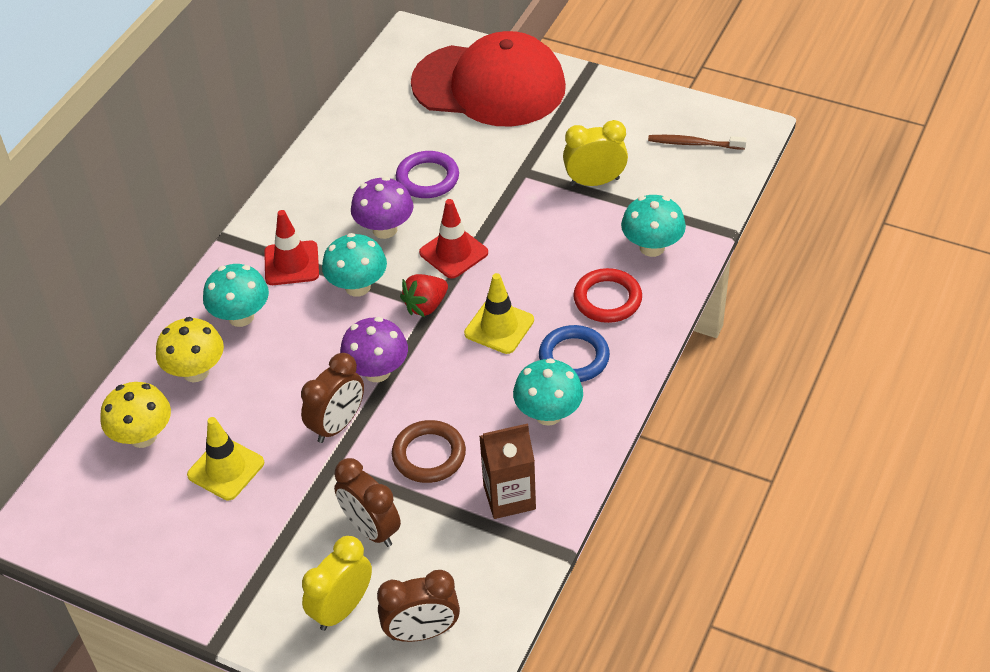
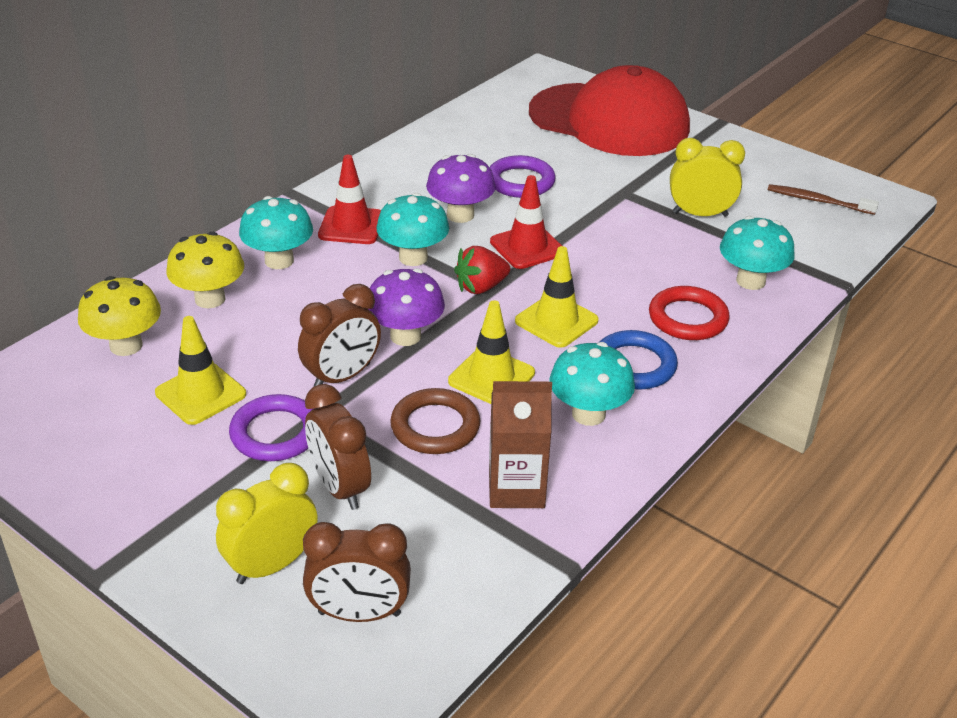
camera: 10 degrees right, 10 degrees down
(302, 492) = (275, 433): none -> purple ring
(460, 396) = (491, 377): none -> yellow traffic cone

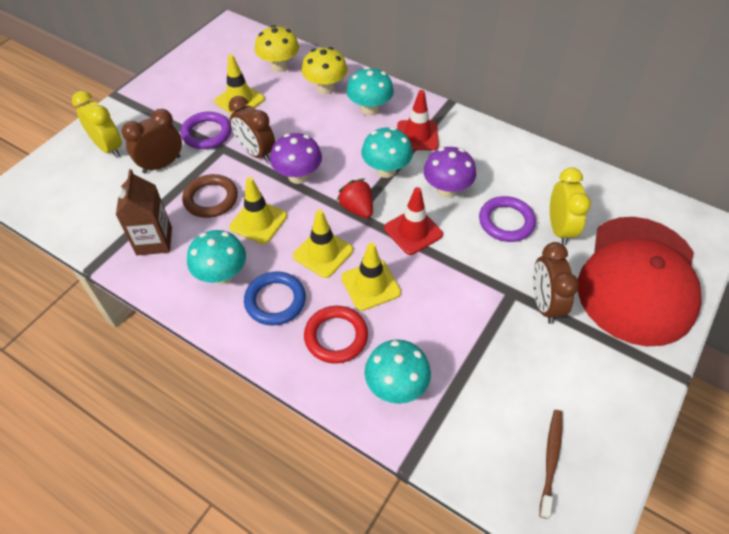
camera: 85 degrees right, 15 degrees up
(359, 613) = (70, 184): brown clock -> brown clock (544, 304)
(611, 286) = (370, 285): none -> yellow traffic cone
(700, 214) = (494, 350): yellow clock -> yellow clock (559, 229)

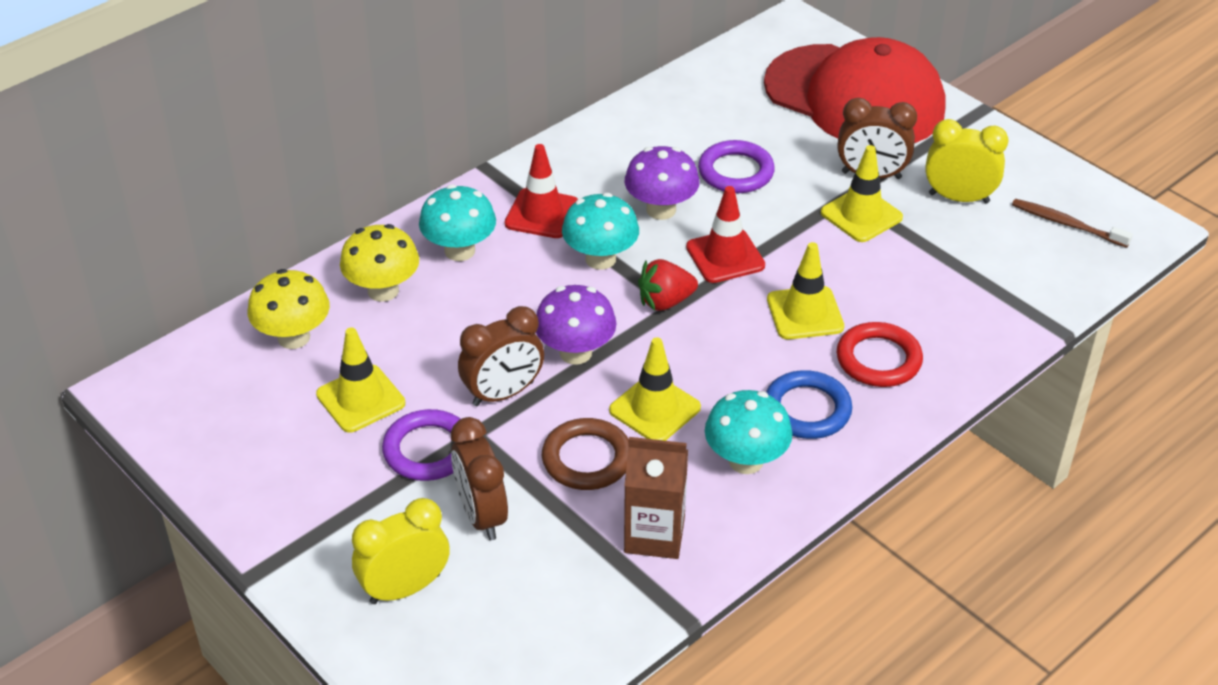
camera: 75 degrees left, 10 degrees down
(323, 253) = (737, 349): yellow traffic cone -> yellow traffic cone (861, 215)
(396, 386) = (960, 320): turquoise mushroom -> none
(559, 229) = (761, 132): yellow clock -> yellow clock (958, 198)

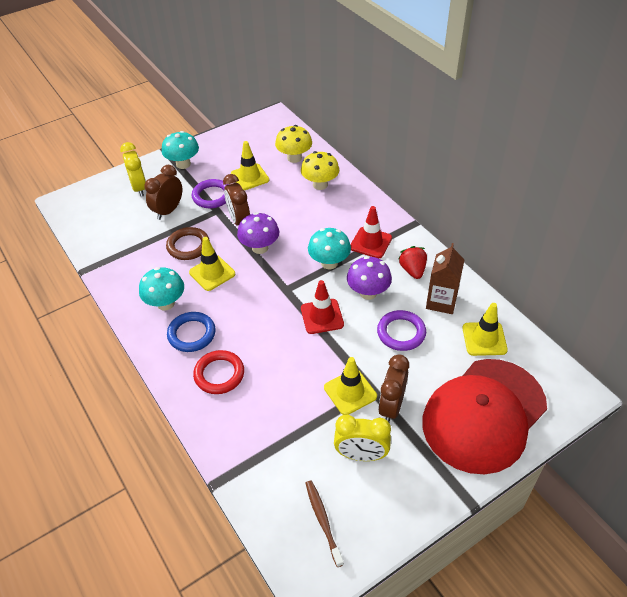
camera: 100 degrees right, 5 degrees up
(459, 251) = (345, 211): turquoise mushroom -> turquoise mushroom (183, 164)
(482, 515) = (168, 211): brown clock -> brown clock turned 45 degrees counterclockwise
(654, 535) = (134, 264): brown carton -> brown carton (441, 301)
(665, 302) = (289, 286): red strawberry -> red strawberry (412, 270)
(805, 313) = (266, 346): yellow traffic cone -> yellow traffic cone (484, 339)
(958, 198) = (361, 455): yellow clock -> yellow clock turned 75 degrees clockwise
(1067, 224) = (323, 521): brown toothbrush -> brown toothbrush turned 60 degrees counterclockwise

